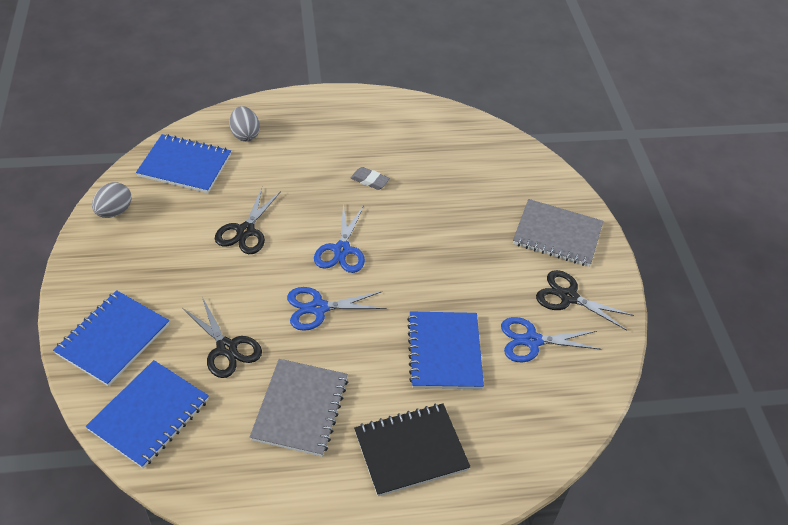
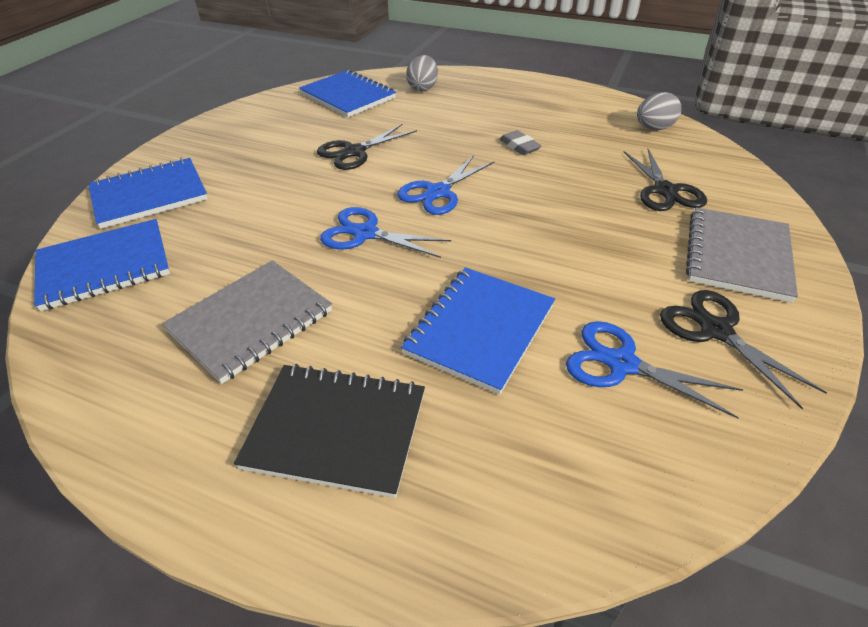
camera: 35 degrees right, 5 degrees down
(114, 211) = (256, 111): grey egg -> grey egg (653, 128)
(226, 348) = (237, 236): black scissors -> black scissors (665, 190)
(557, 235) = (737, 256): grey notebook -> grey notebook turned 60 degrees clockwise

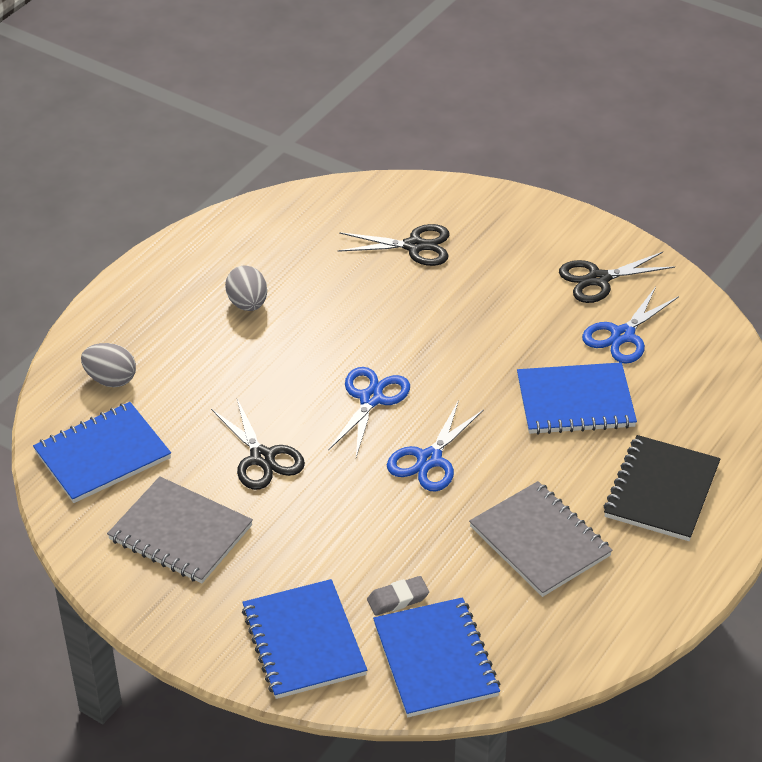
camera: 80 degrees left, 0 degrees up
(438, 192) = (371, 399): blue scissors -> blue scissors turned 120 degrees counterclockwise
(480, 329) = (575, 402): blue notebook -> blue notebook turned 45 degrees counterclockwise
(519, 146) = (297, 322): grey eraser -> grey eraser (398, 599)
(653, 128) = (295, 216): grey egg -> grey egg (248, 304)
(737, 256) = (518, 237): grey notebook -> grey notebook (180, 533)

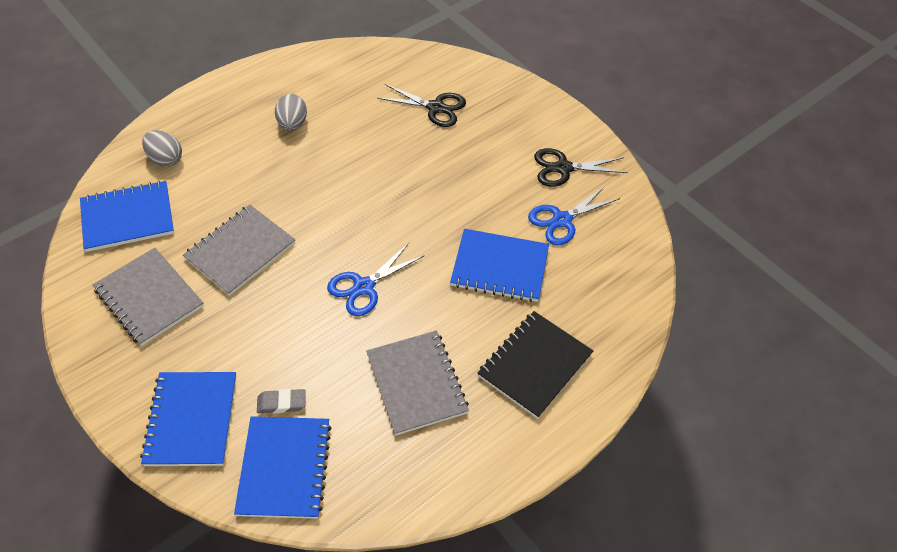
camera: 15 degrees right, 10 degrees up
(262, 458) = (240, 251): black scissors -> grey notebook
(371, 399) = (344, 224): blue scissors -> none

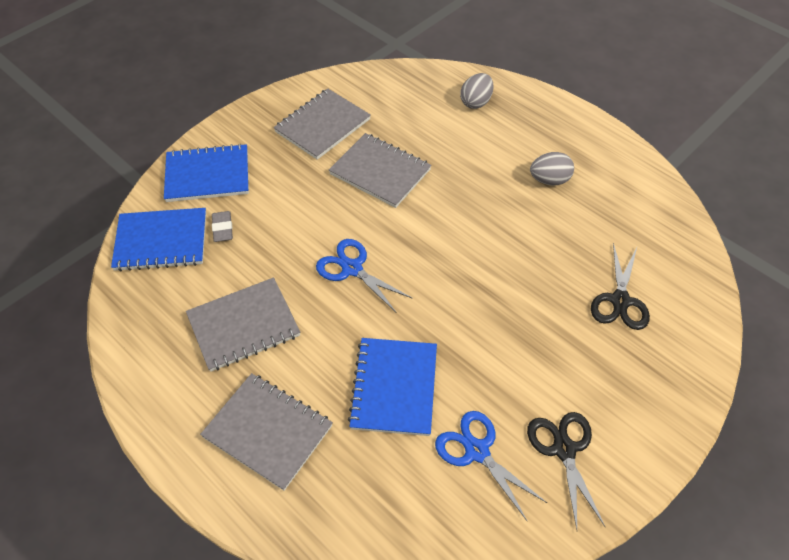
camera: 85 degrees right, 0 degrees up
(128, 218) = (403, 95): blue notebook -> none
(534, 365) = (268, 431): black notebook -> grey notebook

